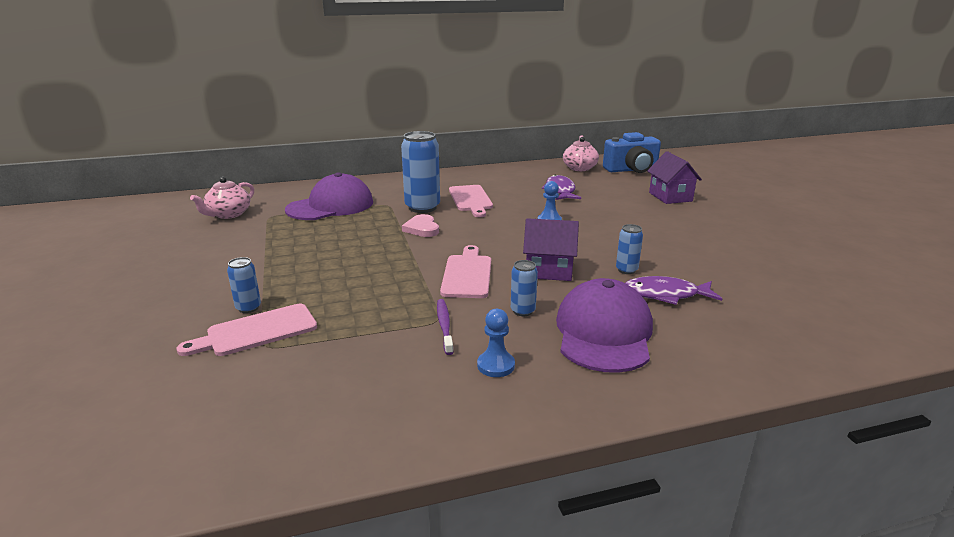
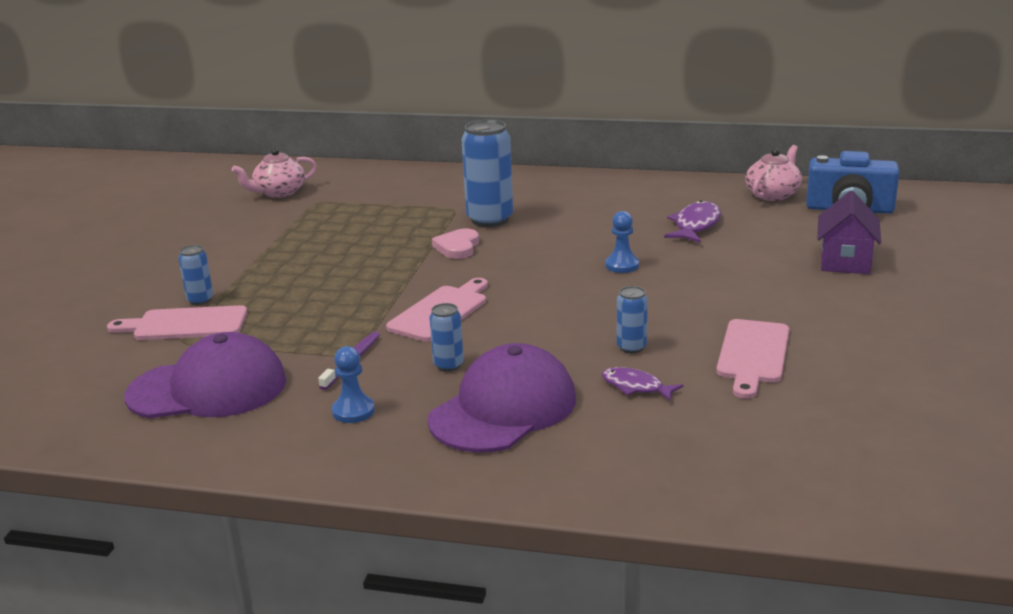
camera: 30 degrees right, 0 degrees up
(331, 206) = (391, 200): purple cap -> purple cap (208, 388)
(471, 199) = (561, 219): pink cutting board -> pink cutting board (753, 355)
(549, 270) = (537, 327): purple house -> none
(665, 295) = (636, 387): purple fish -> purple fish, size x0.66

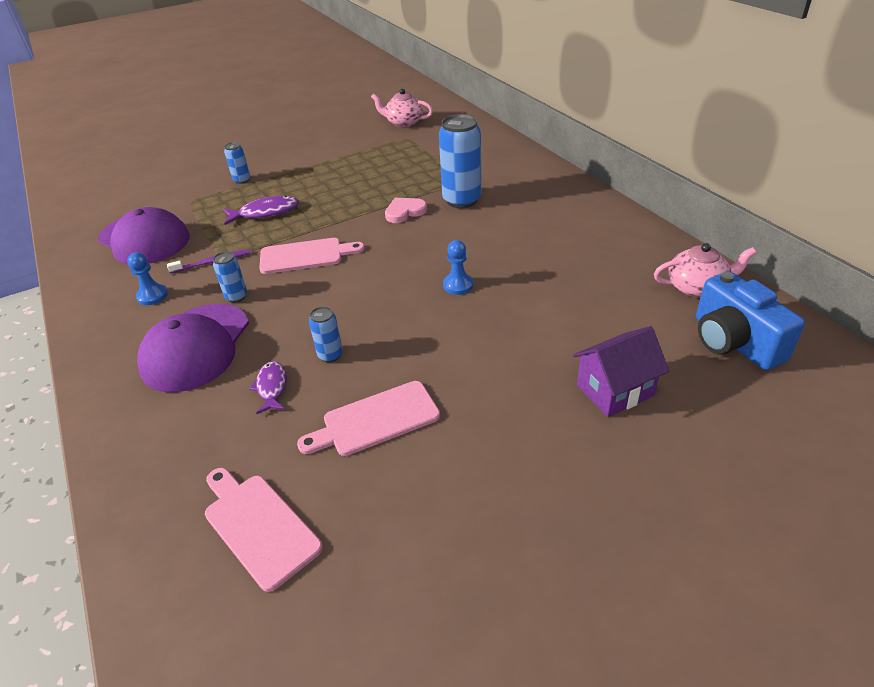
camera: 50 degrees right, 15 degrees up
(185, 325) = (209, 193): pink cutting board -> pink cutting board (258, 526)
(503, 409) = (196, 347): purple cap -> purple cap turned 105 degrees clockwise
(695, 225) = (575, 281): purple fish -> purple fish (265, 212)

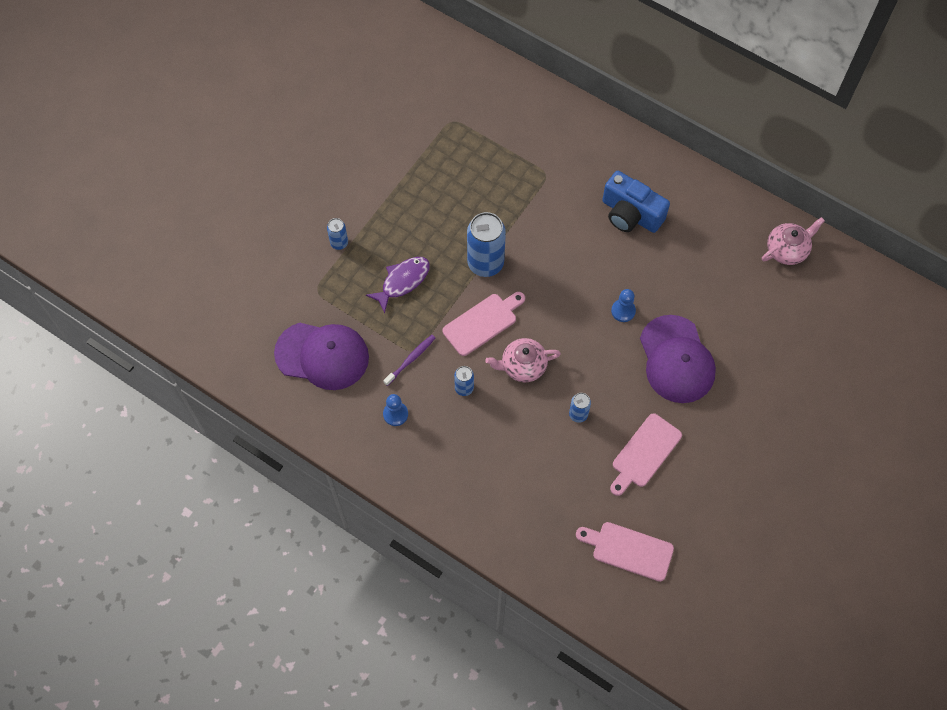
camera: 30 degrees left, 25 degrees up
(196, 347) = (477, 447): purple cap -> purple cap (676, 360)
(272, 387) = (559, 457): purple fish -> none
(403, 122) = (429, 91): pink teapot -> pink teapot (522, 366)
(404, 212) = (526, 237): pink heart -> none
(462, 200) = (564, 203): blue can -> blue can (485, 263)
(615, 390) = (773, 369): purple house -> none
(734, 342) = (827, 297): blue camera -> blue camera (630, 214)

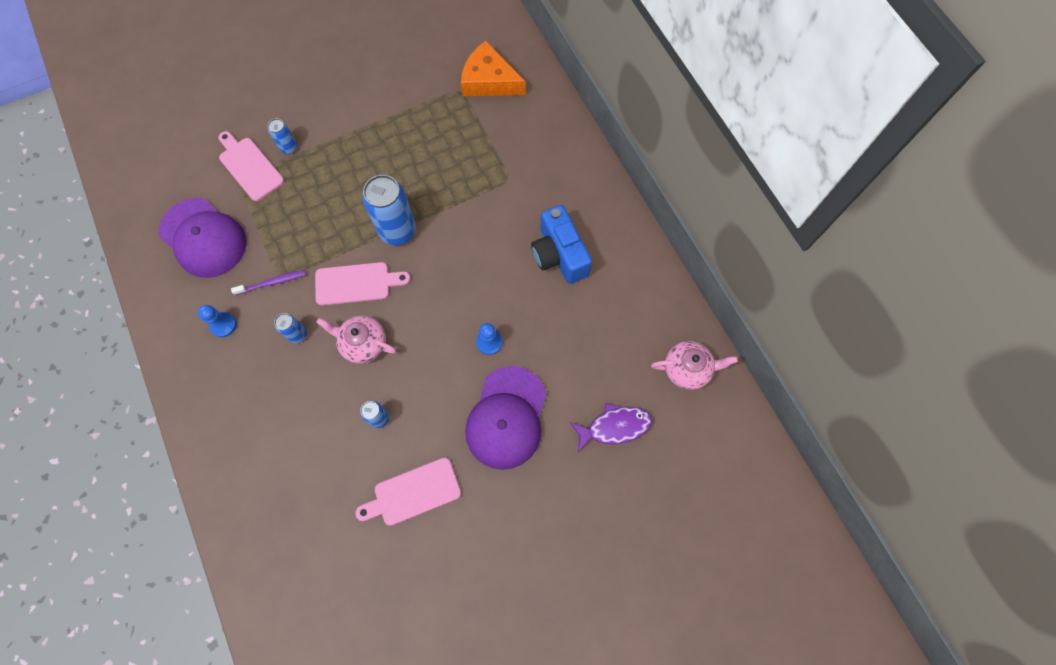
camera: 30 degrees right, 5 degrees up
(403, 281) = (316, 209): purple fish -> purple fish (614, 426)
(471, 99) = (489, 80): none -> orange cheese
(628, 550) = (331, 582): pink cutting board -> pink cutting board (249, 167)

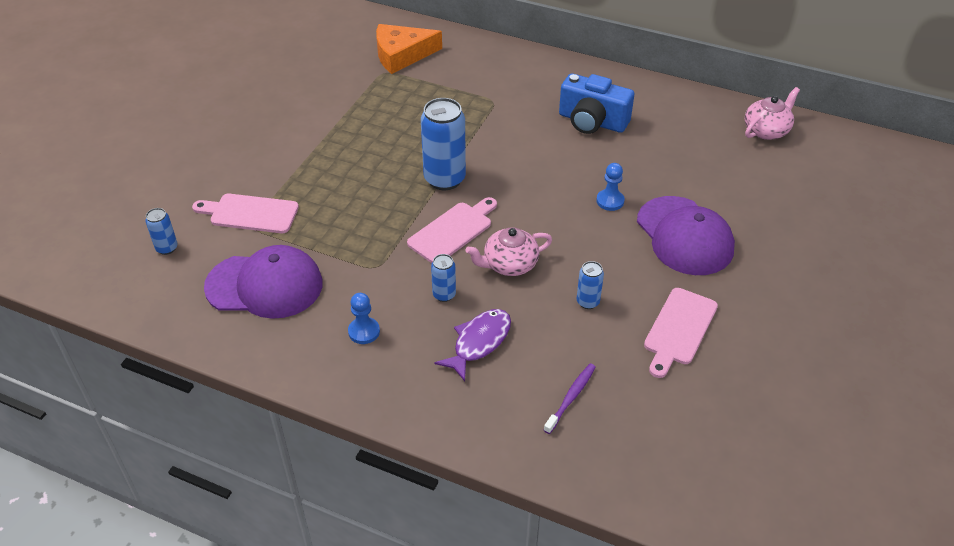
camera: 40 degrees left, 25 degrees down
(272, 282) = (374, 275): purple toothbrush -> purple toothbrush (571, 397)
(289, 148) = (274, 181): blue can -> blue can (167, 248)
(614, 426) = (765, 191): purple fish -> purple fish (479, 342)

